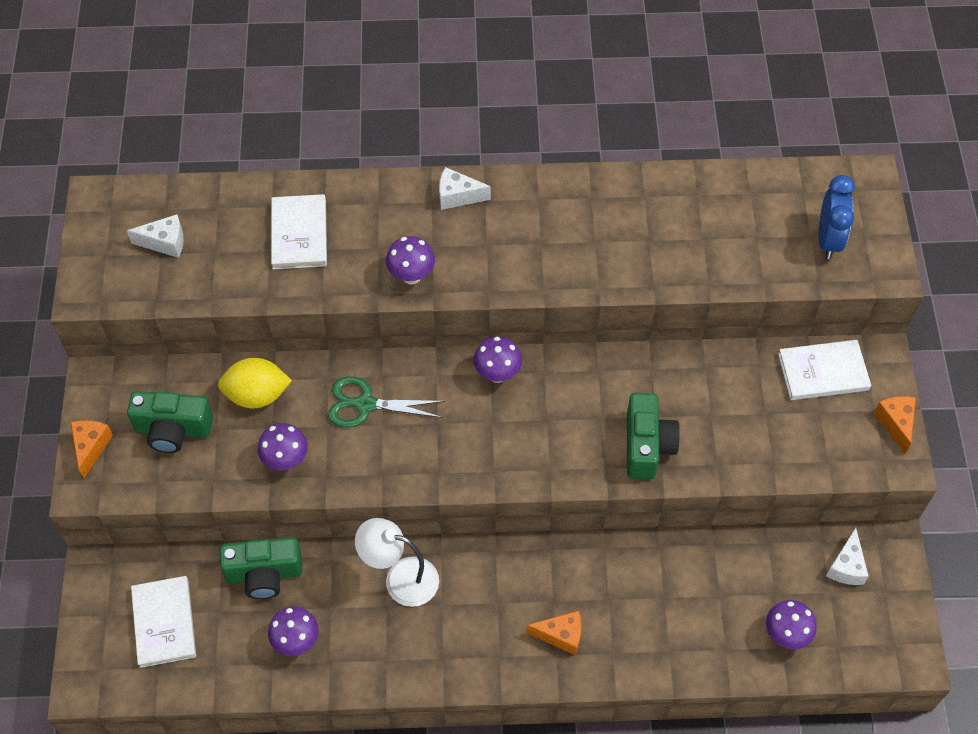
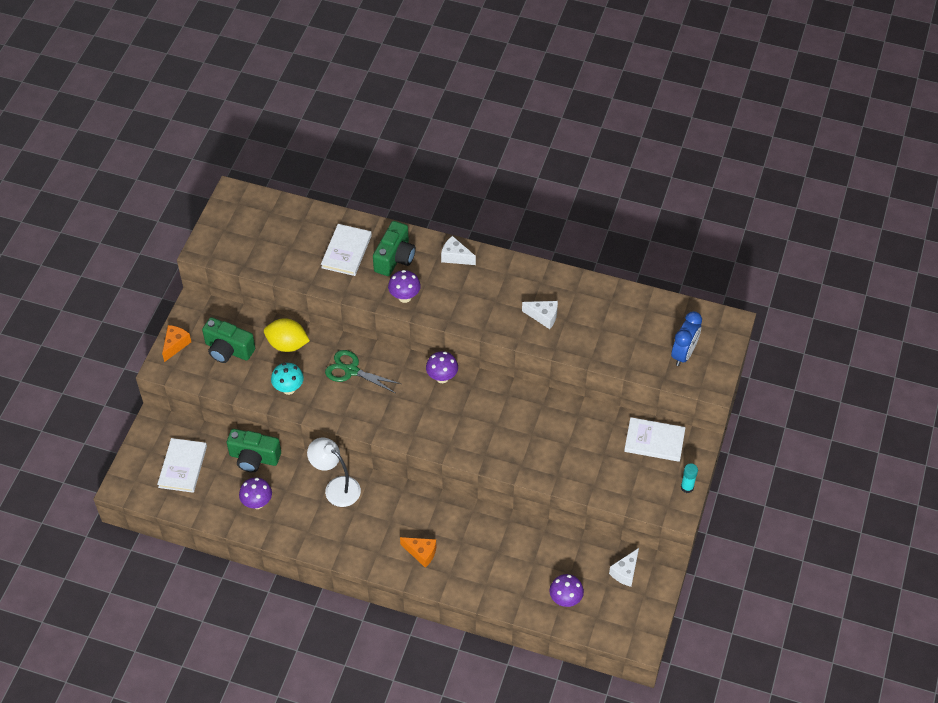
camera: 20 degrees right, 5 degrees down
(165, 242) = (263, 232): white cheese -> white cheese (543, 317)
(286, 460) = (289, 389): purple mushroom -> turquoise mushroom
(647, 445) = (517, 450): green camera -> green camera (395, 258)
(895, 423) = (687, 487): orange cheese -> turquoise glue stick

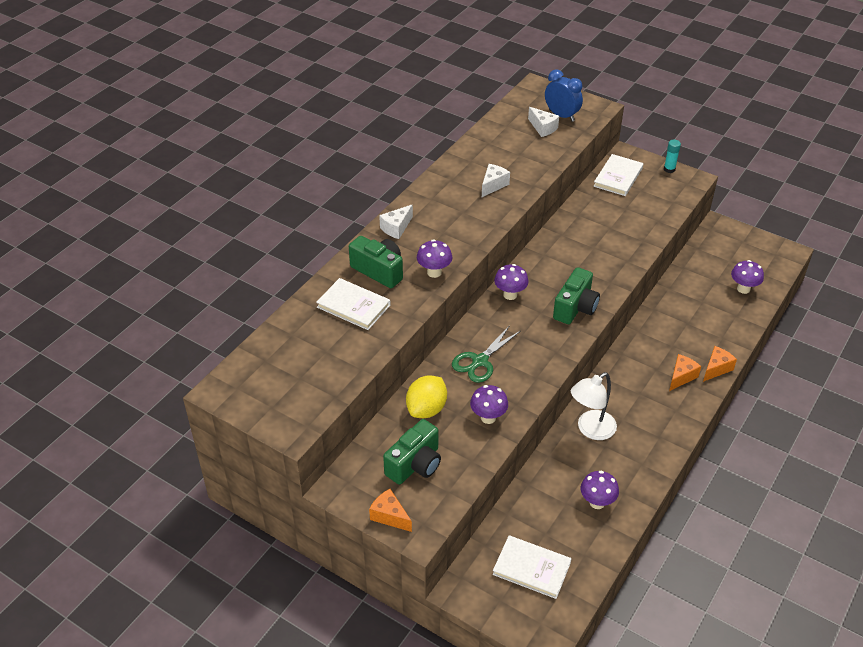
camera: 75 degrees left, 10 degrees down
(254, 458) = (536, 496): green camera -> green camera (575, 308)
(289, 389) = (488, 417): turquoise mushroom -> purple mushroom
(441, 582) = (716, 368): none -> orange cheese
(625, 572) = (719, 247): white cheese -> white cheese (543, 128)

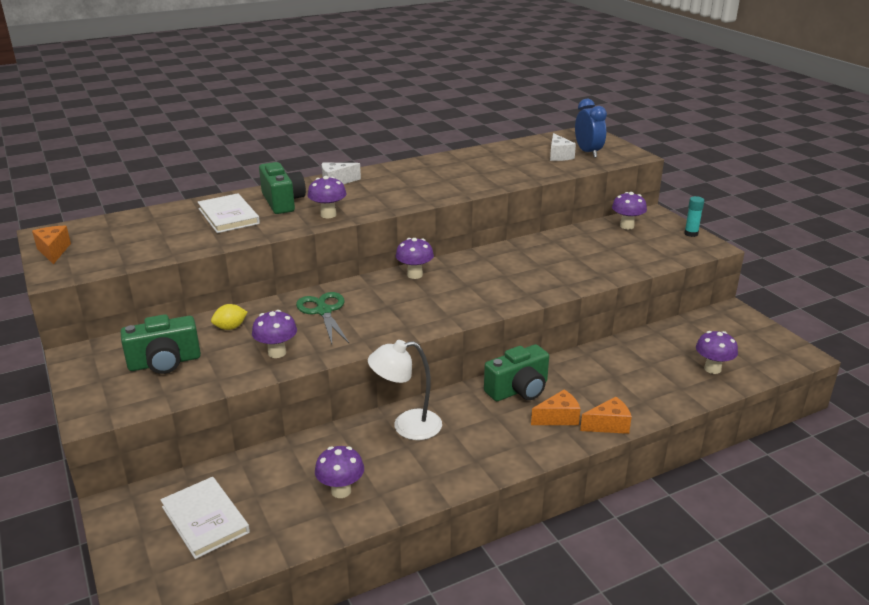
camera: 30 degrees right, 15 degrees down
(389, 516) = (89, 391): orange cheese -> orange cheese (53, 251)
(426, 409) = (230, 327): yellow lemon -> yellow lemon, size x0.58
(479, 362) = (323, 311): green scissors -> green scissors turned 90 degrees clockwise
(493, 185) = (461, 178): white cheese -> none
(575, 308) = (468, 302): green camera -> green camera (518, 390)
(618, 177) = (627, 226): white book -> purple mushroom

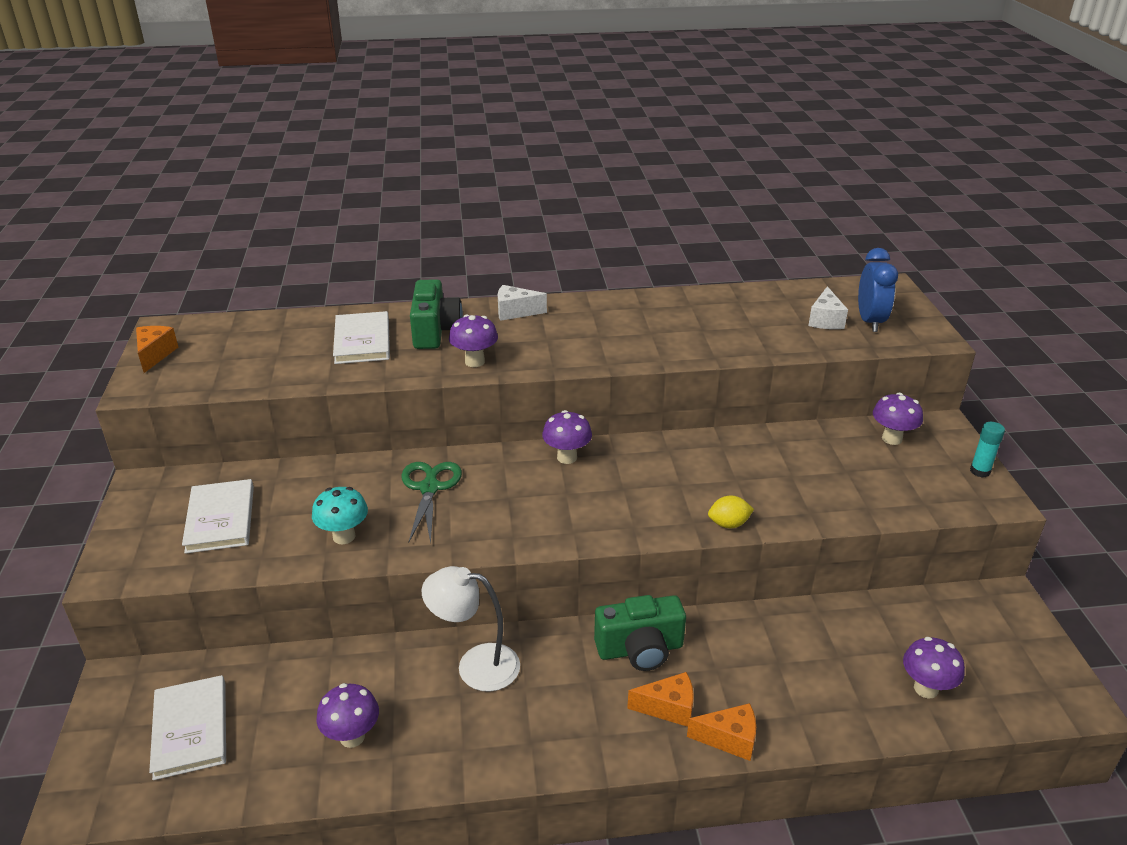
camera: 20 degrees right, 5 degrees up
(165, 362) = (220, 519): green camera -> white book
(230, 327) = (315, 486): yellow lemon -> yellow lemon (728, 524)
(277, 353) = (344, 536): purple mushroom -> turquoise mushroom

